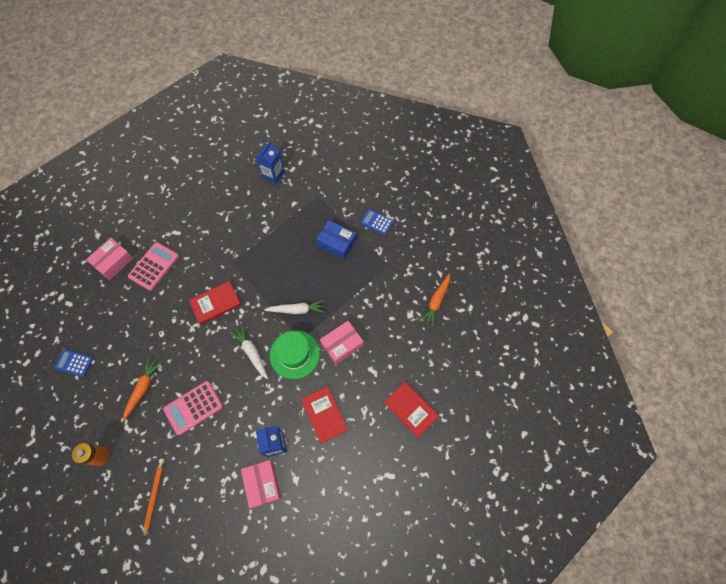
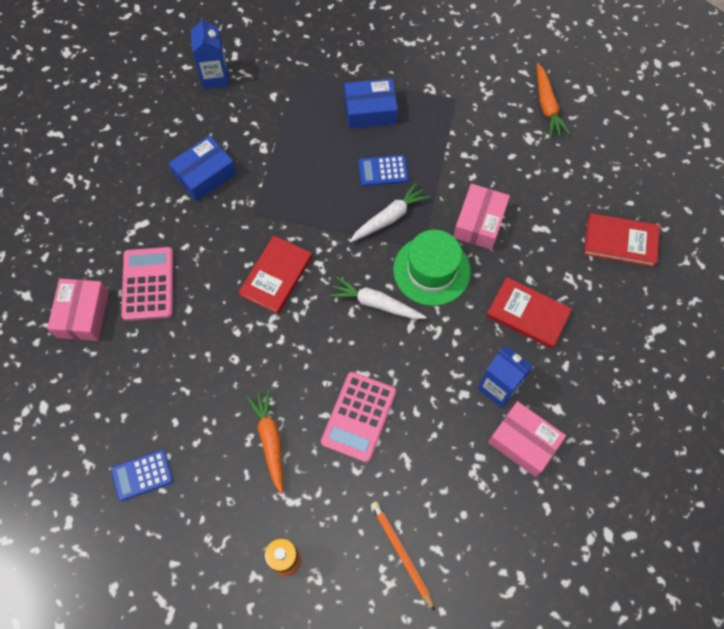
camera: 35 degrees left, 0 degrees up
(226, 226) = (205, 175): none -> blue box
(376, 222) = (399, 58): blue calculator -> blue calculator (383, 171)

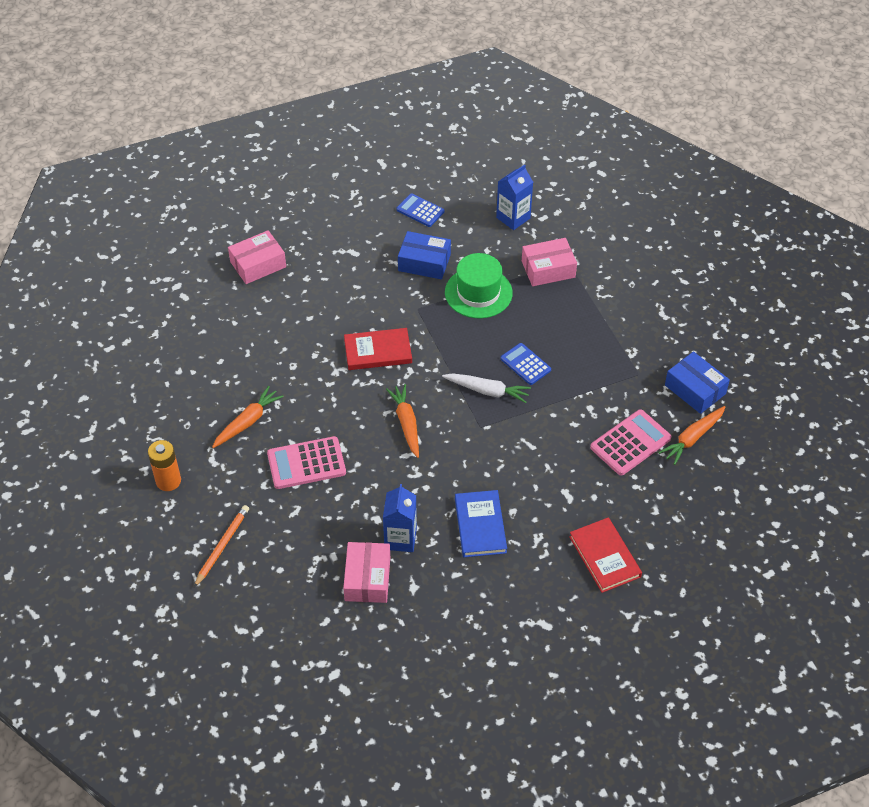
camera: 55 degrees right, 15 degrees down
(142, 475) = (169, 366): blue calculator -> blue calculator (420, 211)
(148, 284) = (310, 284): pink calculator -> pink calculator (630, 443)
(370, 110) = (573, 326): blue box -> blue box (695, 389)
(376, 303) = (406, 423): white carrot -> orange carrot
(431, 270) = (465, 442): green hat -> green hat (478, 293)
(479, 222) = (535, 451): pink box -> pink box (548, 269)
(528, 314) = (480, 525): red book -> blue book

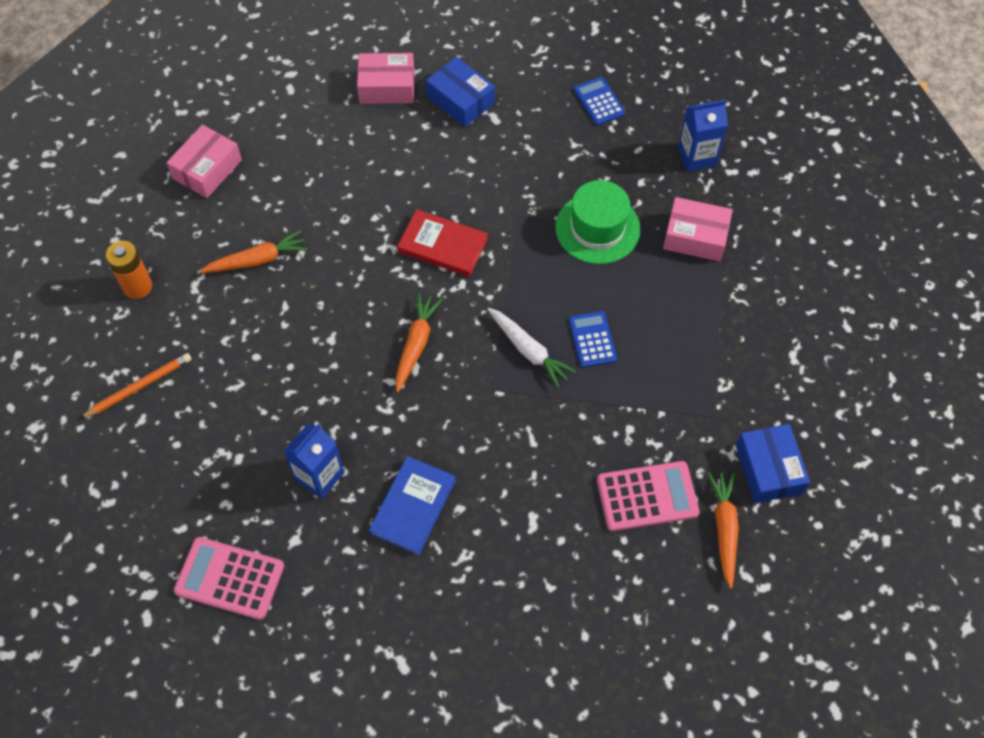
camera: 30 degrees right, 10 degrees up
(306, 463) = (283, 338): pink calculator -> pink calculator (229, 578)
(367, 578) = (255, 503): pink box -> pink box (207, 169)
(424, 262) = (562, 165): blue box -> blue box (460, 100)
(604, 557) = (523, 620): red book -> none
(692, 438) = (724, 529): orange carrot -> orange carrot turned 105 degrees clockwise

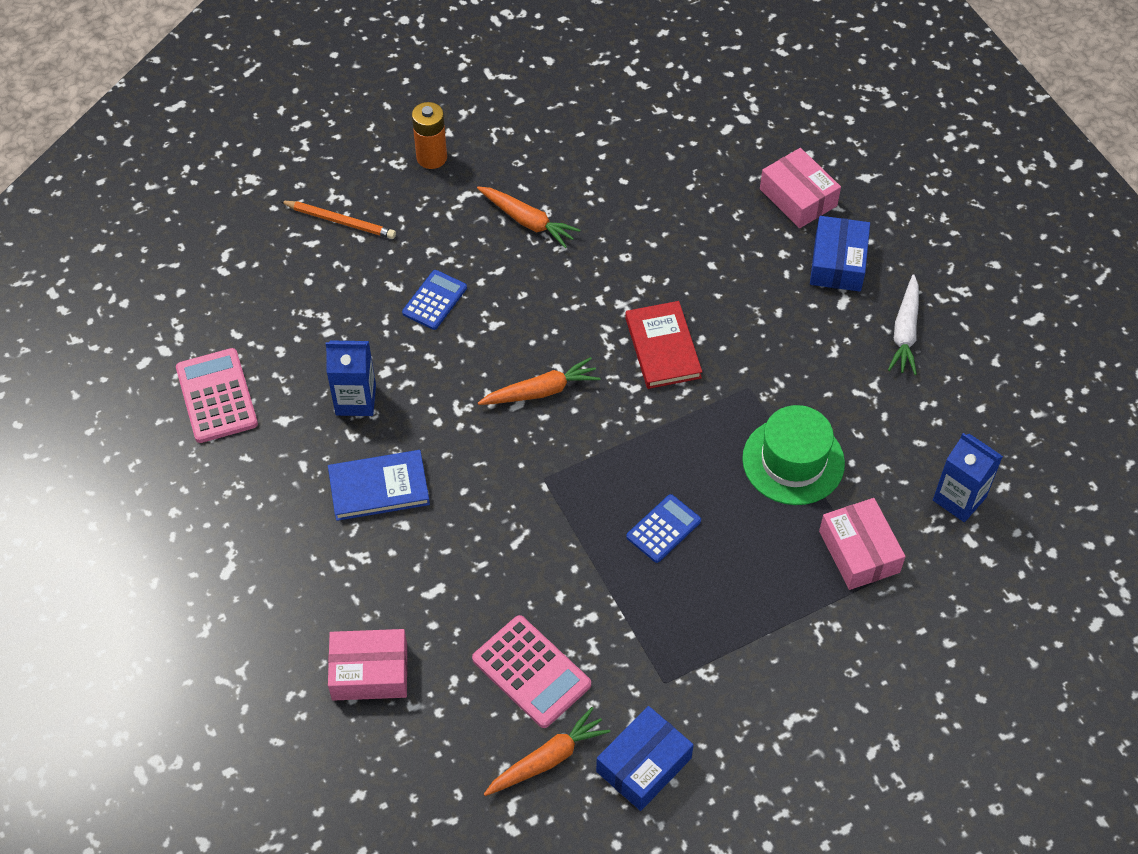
camera: 55 degrees right, 5 degrees down
(207, 169) = (587, 127): pink box -> pink box (369, 672)
(528, 350) = (608, 483): white carrot -> white carrot (905, 332)
(599, 102) = (945, 375): blue calculator -> blue calculator (434, 300)

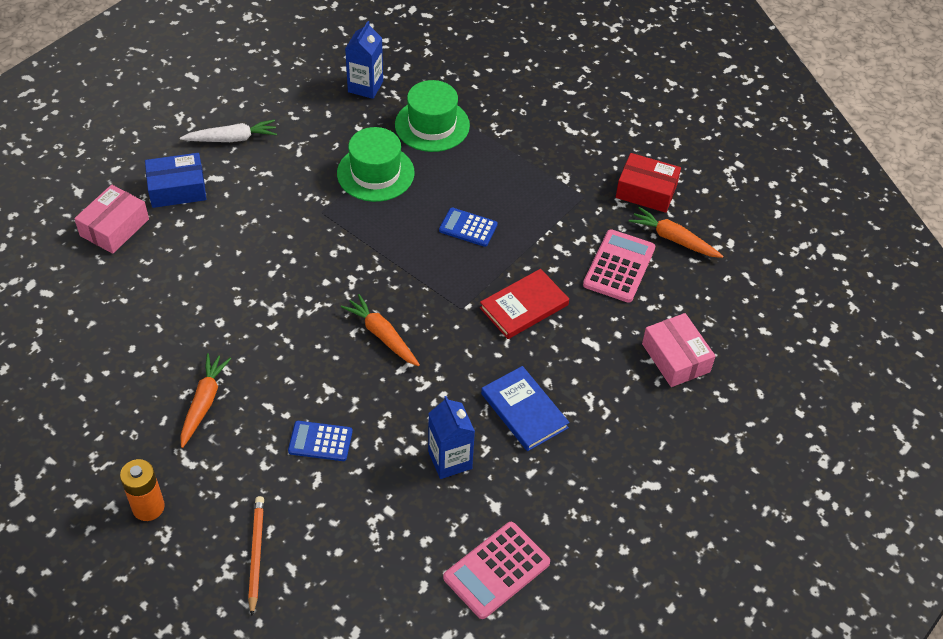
camera: 115 degrees left, 5 degrees down
(643, 765) = (646, 191): blue box -> red box
(663, 347) = (305, 271): red book -> red book (524, 306)
(859, 551) = (432, 125): pink box -> green hat

